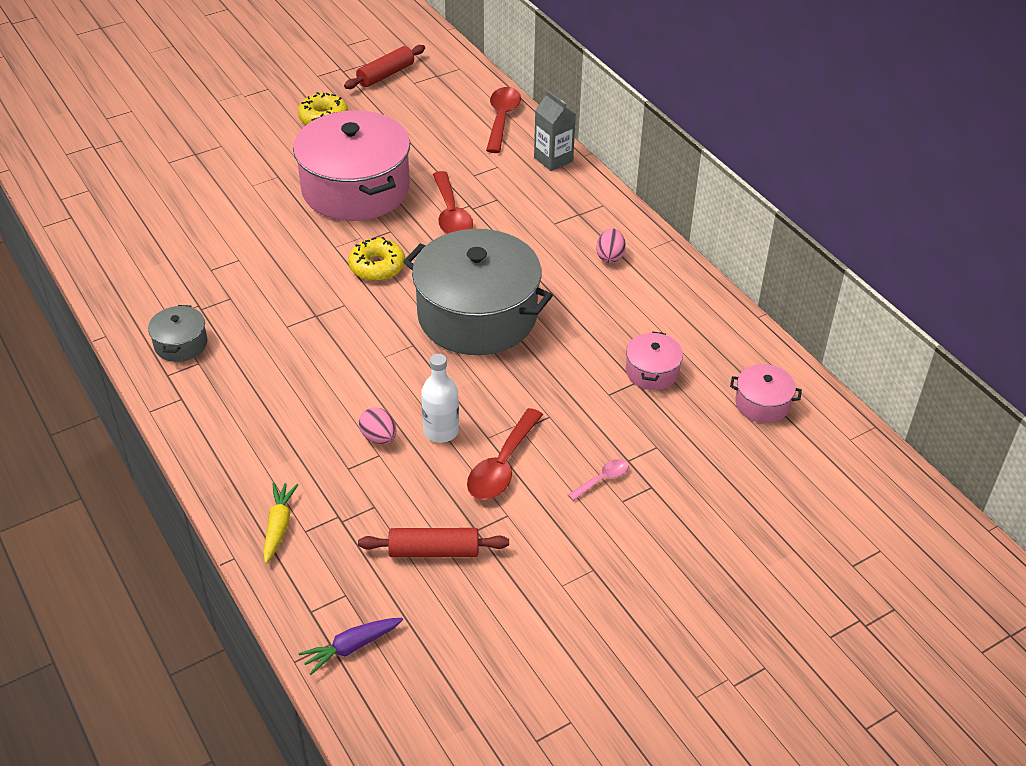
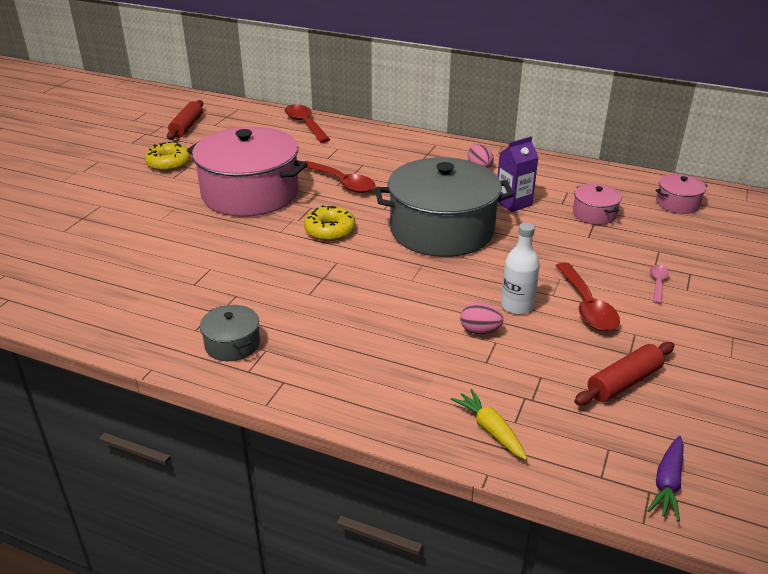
camera: 35 degrees left, 10 degrees down
(553, 159) = (370, 133): grey carton -> none
(586, 318) = (513, 203): none -> purple carton

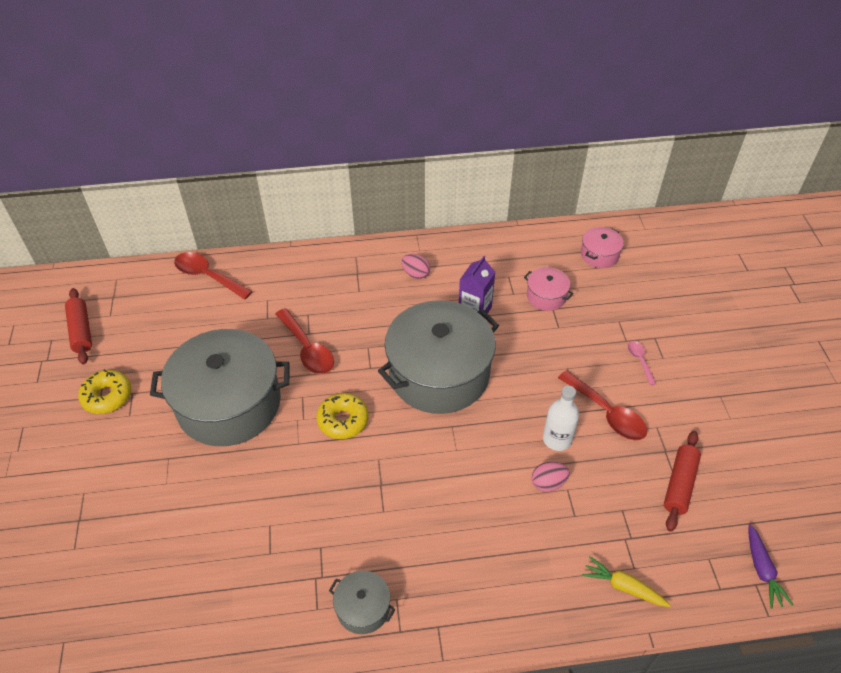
camera: 30 degrees left, 15 degrees up
(250, 193) = (229, 404): pink pot -> grey pot
(342, 183) = (307, 349): red spoon -> red spoon turned 45 degrees clockwise

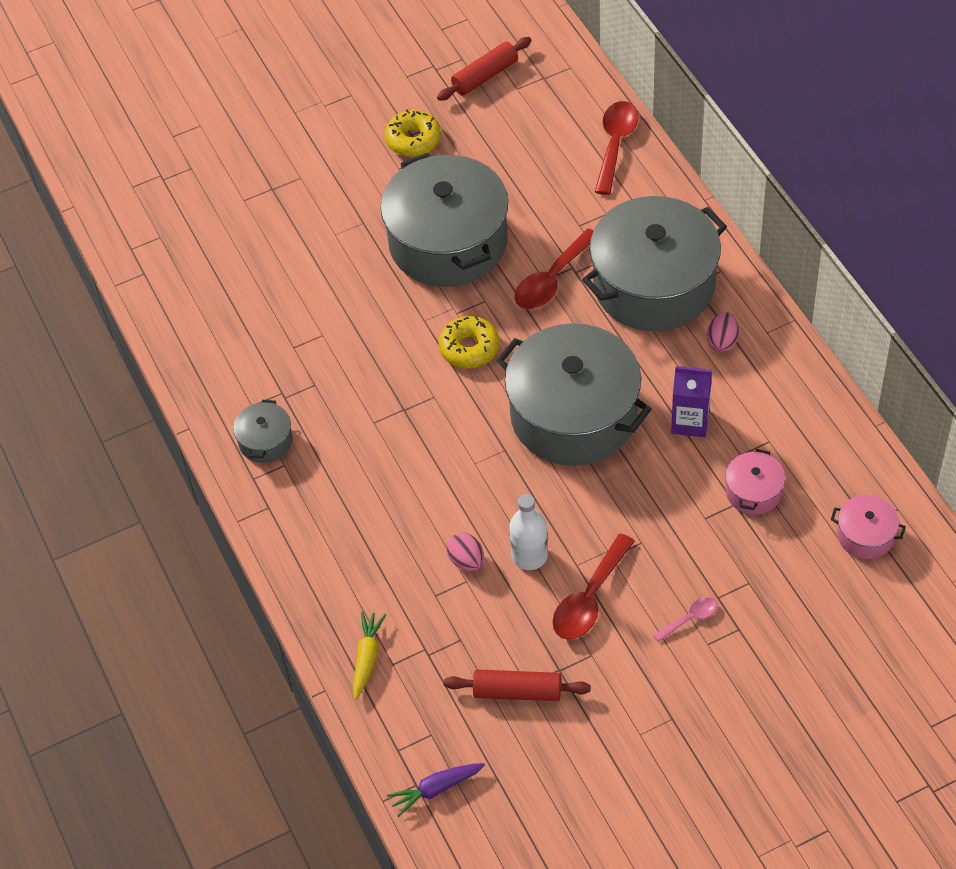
camera: 75 degrees right, 5 degrees up
(347, 294) = (654, 285): none -> grey pot

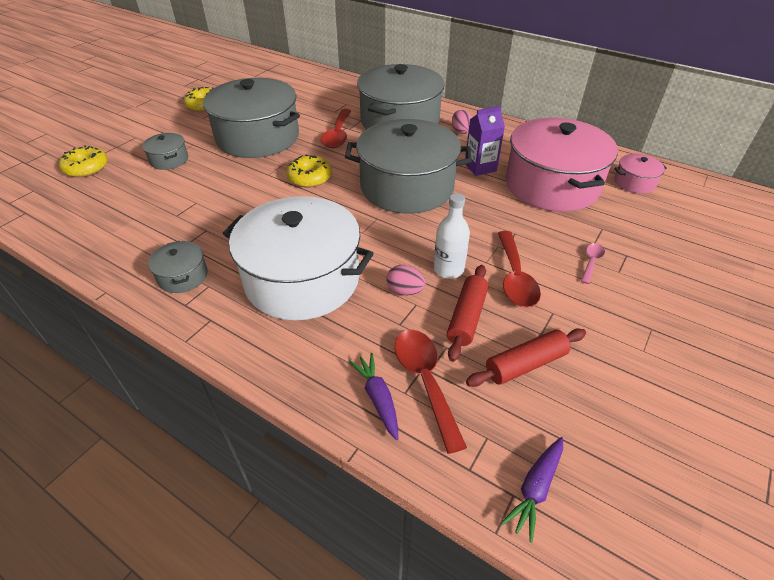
camera: 35 degrees left, 10 degrees down
(226, 219) = (86, 168): none -> yellow donut
(323, 243) = (169, 160): none -> grey pot
(367, 657) = (377, 398): yellow carrot -> purple carrot
(376, 499) = (302, 279): none -> white pot
(485, 76) = (232, 76): red rolling pin -> red rolling pin (467, 317)
(615, 144) = (328, 80): red spoon -> red spoon (425, 381)
(753, 491) = (551, 185): pink pot -> pink pot, size x2.32

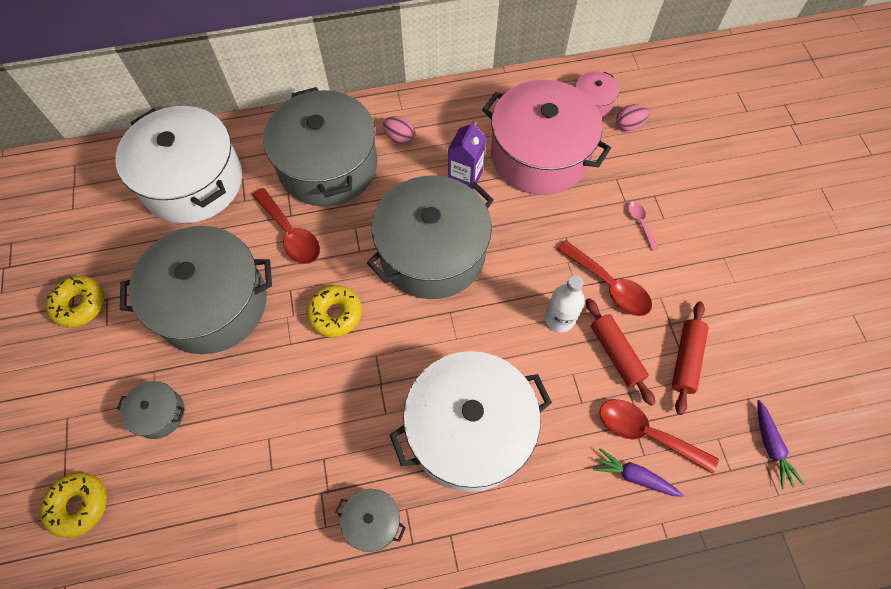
camera: 45 degrees left, 20 degrees up
(321, 93) = (193, 182): none -> white pot
(405, 291) = (553, 369): pink egg -> pink egg (629, 125)

